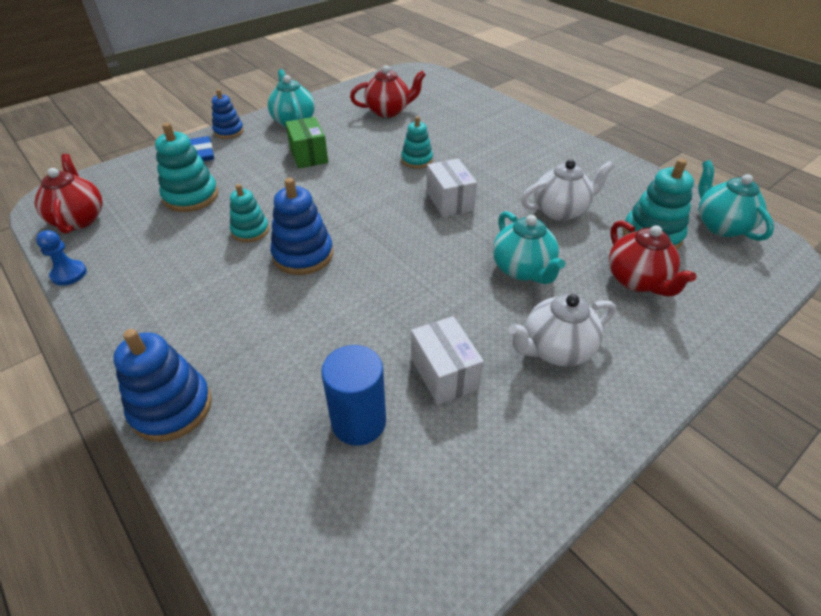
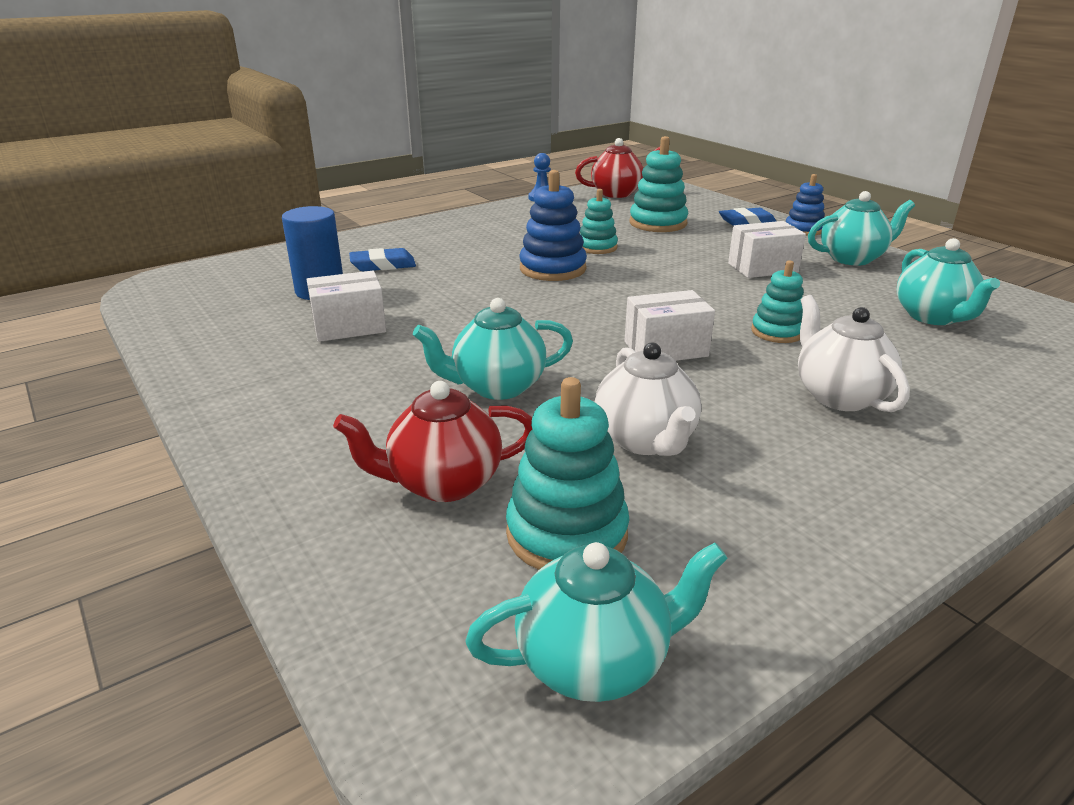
camera: 95 degrees right, 15 degrees down
(171, 407) = (380, 235): blue stacking toy -> none
(282, 381) = (383, 265): none -> blue eraser
(308, 155) = (762, 268): green box -> white box
(388, 111) = (933, 317): red teapot -> turquoise teapot
(555, 350) = (343, 390): white teapot -> white teapot (838, 396)

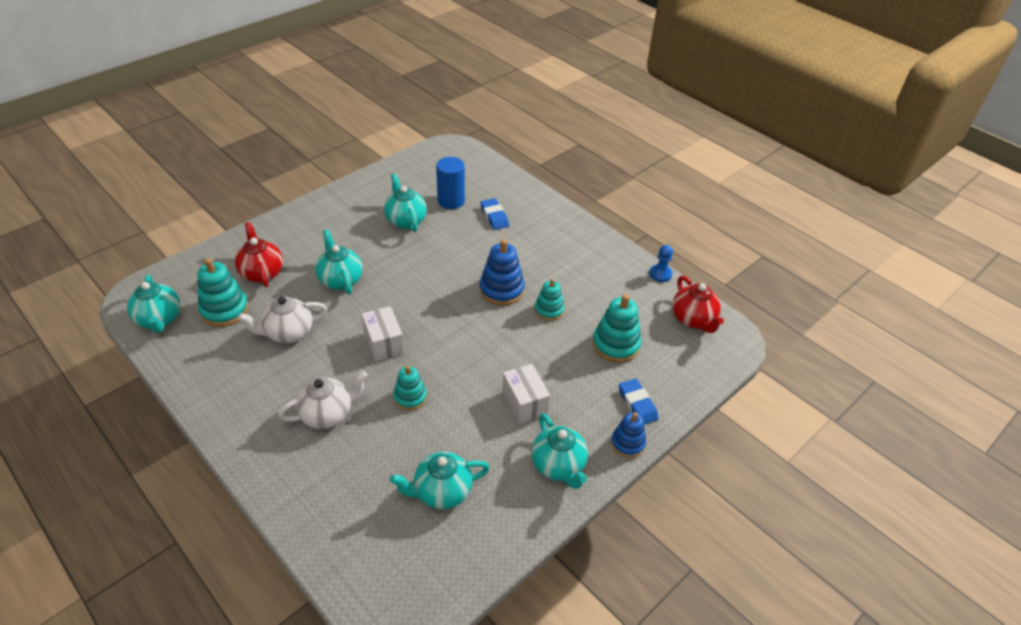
camera: 80 degrees right, 15 degrees up
(349, 327) = (405, 220): white box -> turquoise teapot

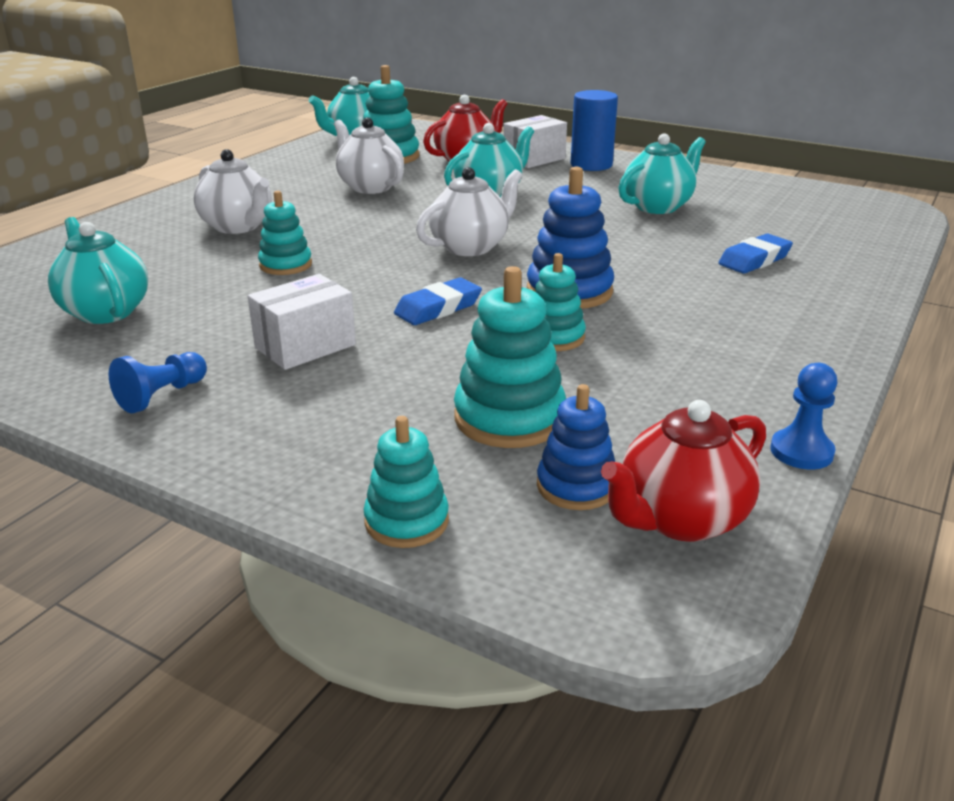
camera: 75 degrees right, 15 degrees down
(384, 343) = (384, 234): white box -> white box (534, 159)
(425, 310) = (470, 247): none -> white teapot
(451, 201) = (747, 225): blue cylinder -> blue cylinder (591, 165)
(558, 466) = (162, 396): turquoise teapot -> blue pawn
(627, 443) = (230, 464): blue stacking toy -> blue stacking toy (576, 486)
(637, 404) = (345, 464): blue eraser -> blue eraser (438, 308)
(680, 392) = (406, 521): none -> turquoise stacking toy

